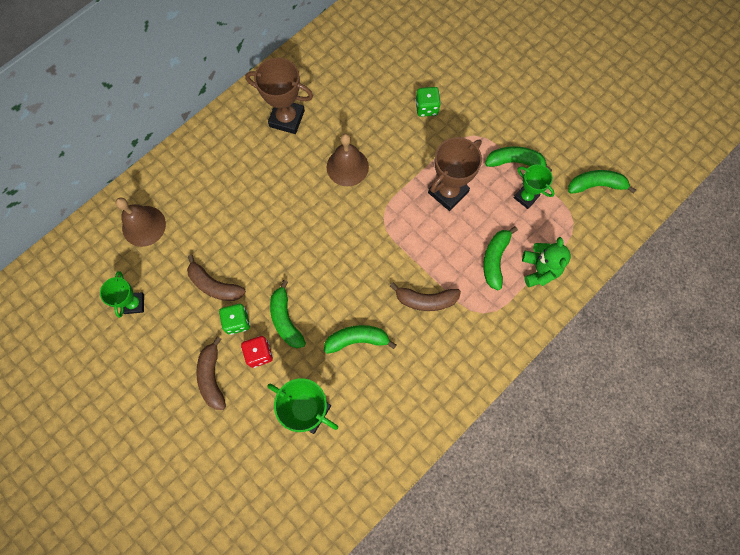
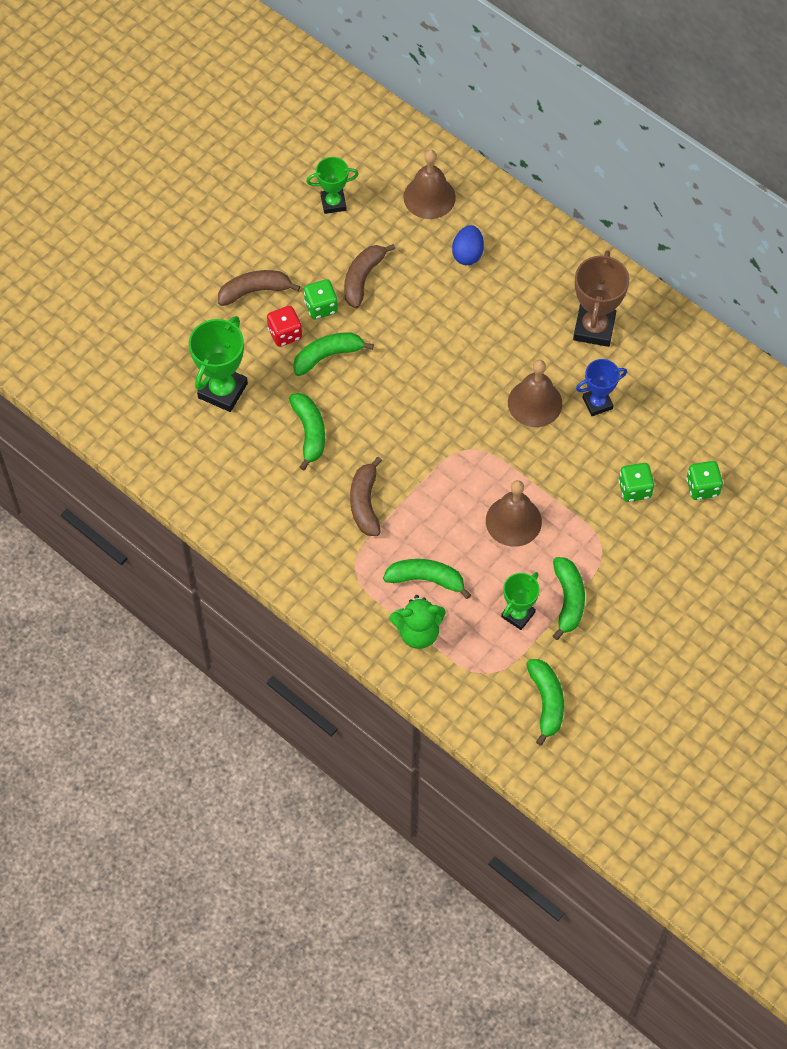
camera: 85 degrees right, 10 degrees down
(204, 202) = (467, 254): none -> blue egg
(352, 124) = (597, 403): none -> blue trophy
(428, 65) = (702, 487): none -> green dice
(448, 192) = (513, 521): brown trophy -> brown bell

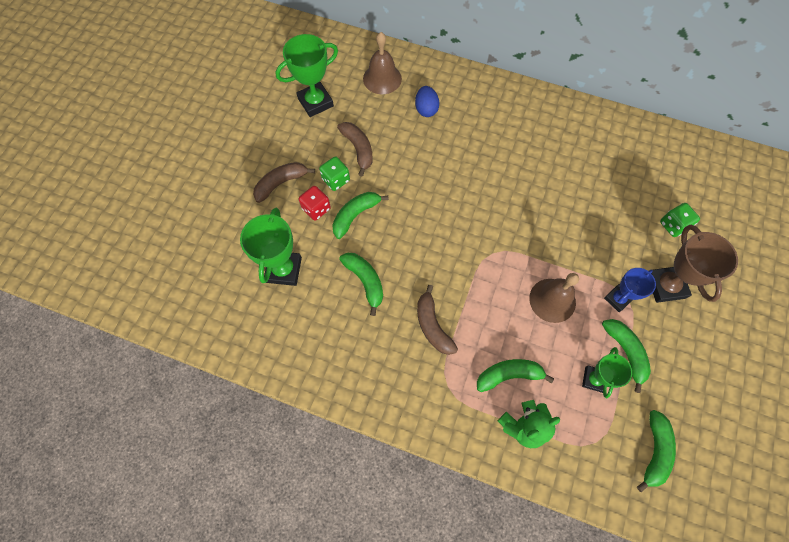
camera: 20 degrees left, 5 degrees up
(333, 203) = (315, 102): green trophy -> green trophy, size x1.59
(362, 278) = (358, 149): brown banana -> brown banana turned 150 degrees clockwise
(535, 403) = (523, 201): brown bell -> none
(546, 702) = (654, 451): green banana -> green banana turned 45 degrees clockwise
(594, 328) = (538, 134): brown trophy -> brown trophy (665, 286)
(597, 403) = (567, 187): blue trophy -> blue trophy (617, 299)
(634, 489) = (627, 243): green dice -> none

